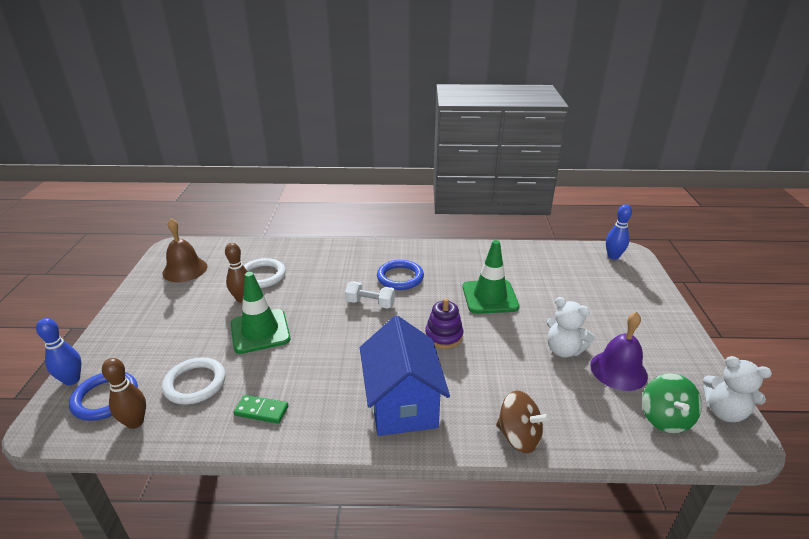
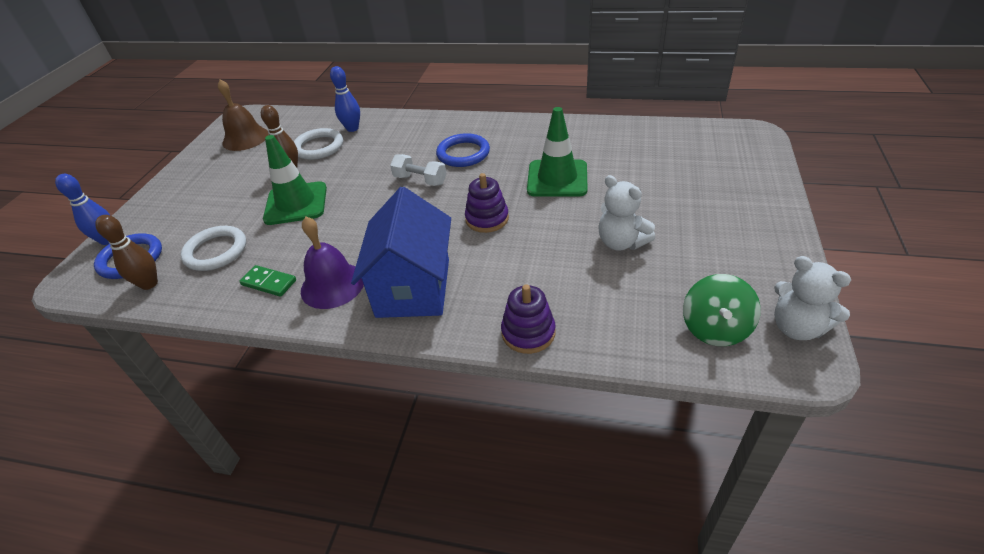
camera: 15 degrees right, 10 degrees up
(519, 436) = (528, 333): brown spinning top -> purple stacking toy
(613, 256) = (731, 137): blue bowling pin -> blue bowling pin (352, 128)
(618, 370) = (679, 269): purple bell -> purple bell (332, 285)

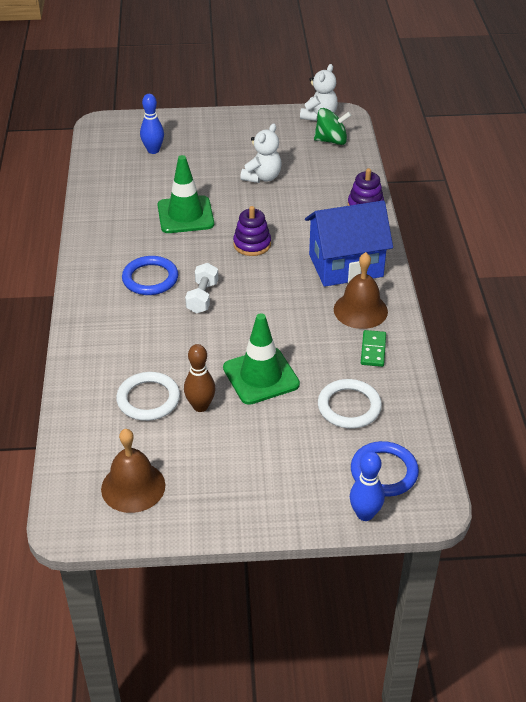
camera: 110 degrees left, 0 degrees up
(149, 284) = (408, 435): brown bowling pin -> none
(332, 285) = (360, 310): purple bell -> brown bell
(352, 128) = (102, 382): blue bowling pin -> blue bowling pin (153, 150)

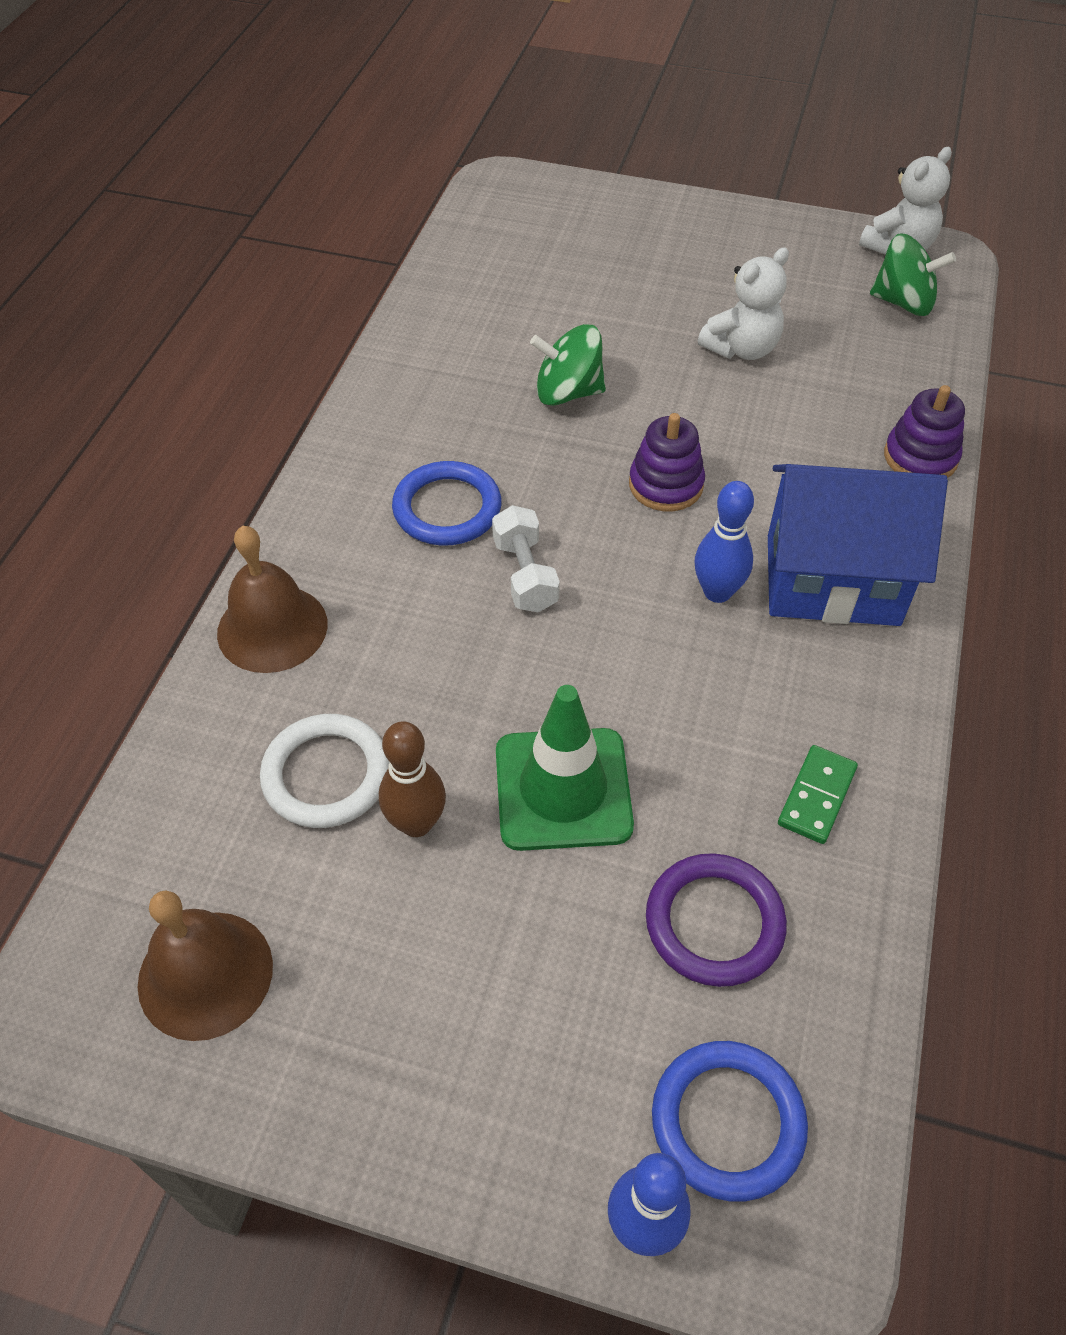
camera: 20 degrees right, 10 degrees up
(153, 150) = (566, 251): blue bowling pin -> blue bowling pin (717, 592)
(185, 215) = (568, 392): green traffic cone -> green spinning top
(202, 297) = (525, 575): white dumbbell -> white dumbbell turned 45 degrees counterclockwise
(349, 407) = (714, 923): white ring -> purple ring
(360, 310) = (825, 692): brown bell -> brown bell (272, 628)

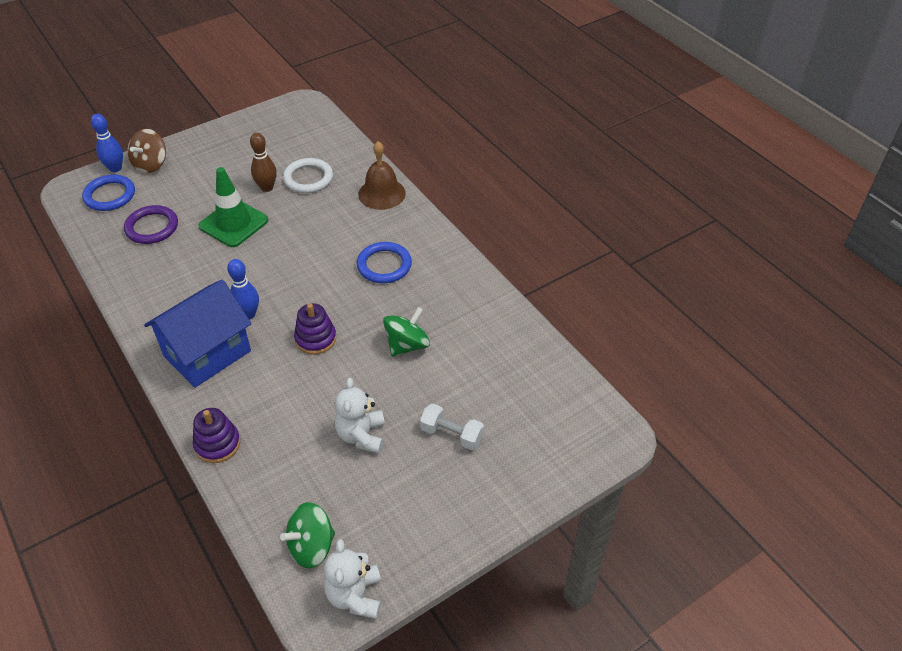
camera: 130 degrees right, 5 degrees down
(205, 974) = (278, 131): brown bell -> none
(525, 575) = (325, 267): white dumbbell -> white dumbbell (451, 434)
(556, 1147) = (151, 165): none -> brown spinning top
(817, 796) = (148, 278): green domino -> none

